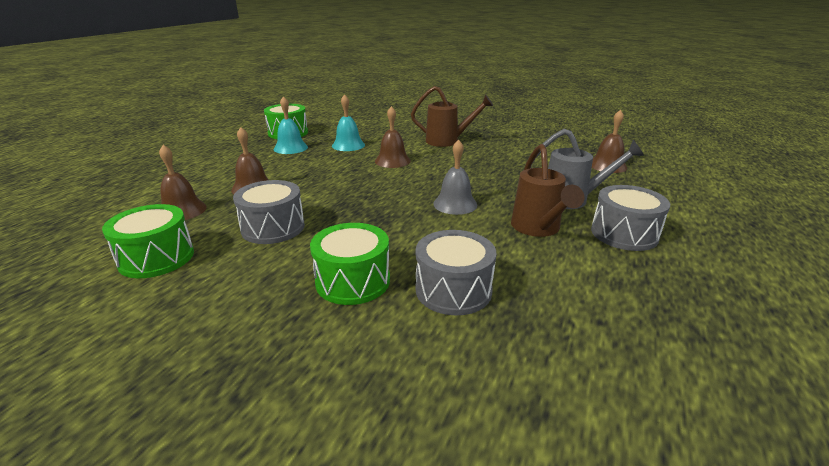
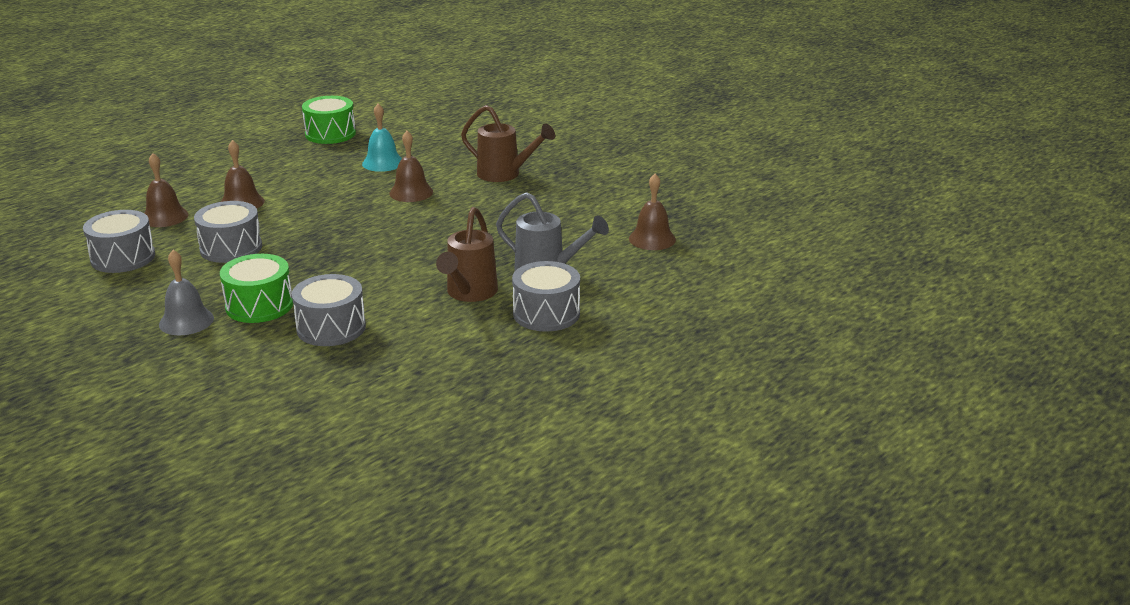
camera: 20 degrees right, 0 degrees up
(156, 258) = (123, 258): green drum -> grey drum
(290, 148) = (316, 157): turquoise bell -> none
(455, 204) = (420, 254): grey bell -> grey bell (186, 321)

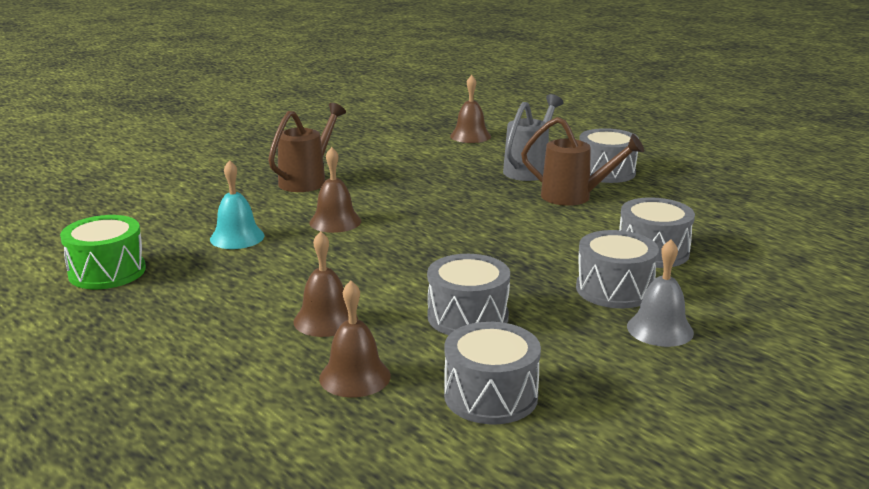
camera: 85 degrees left, 5 degrees down
(259, 305) = (614, 289): green drum -> grey drum

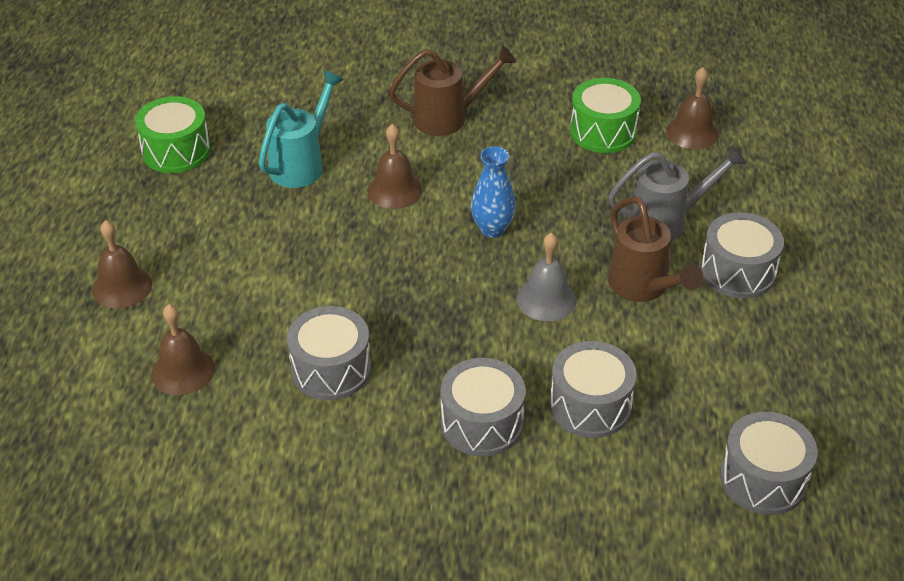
camera: 45 degrees right, 20 degrees up
(237, 237) = (301, 164): turquoise bell -> turquoise watering can
(325, 320) = (238, 302): brown bell -> brown bell (122, 287)
(419, 152) = (603, 131): none -> green drum
(437, 211) = (492, 229): none -> blue vase
(490, 396) = (234, 454): grey drum -> grey drum (763, 479)
(660, 329) = (443, 489): grey bell -> grey bell (546, 299)

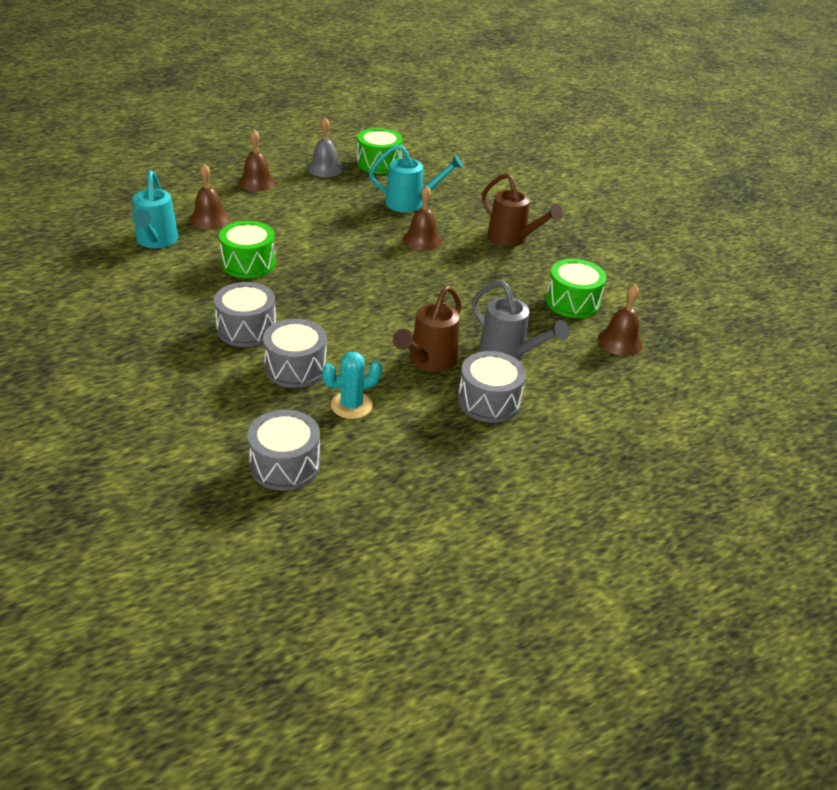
camera: 55 degrees right, 5 degrees down
(199, 448) = (156, 241): none -> turquoise watering can
(331, 369) = (248, 263): grey drum -> green drum
(492, 229) = (424, 285): blue vase -> none
(546, 299) = (379, 324): grey bell -> grey bell (325, 168)
(687, 383) = (351, 405): none -> turquoise cactus

